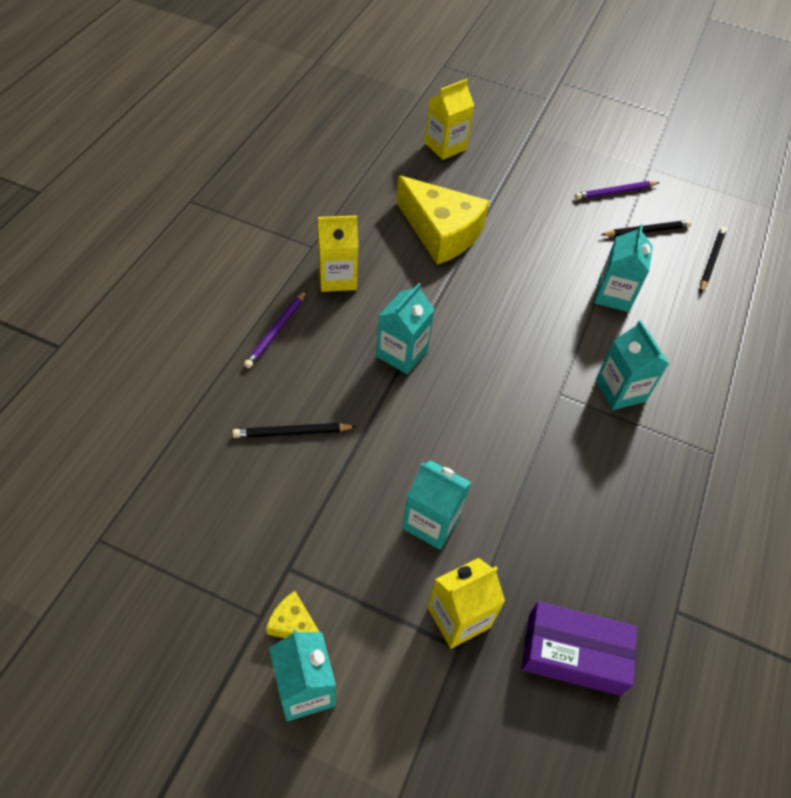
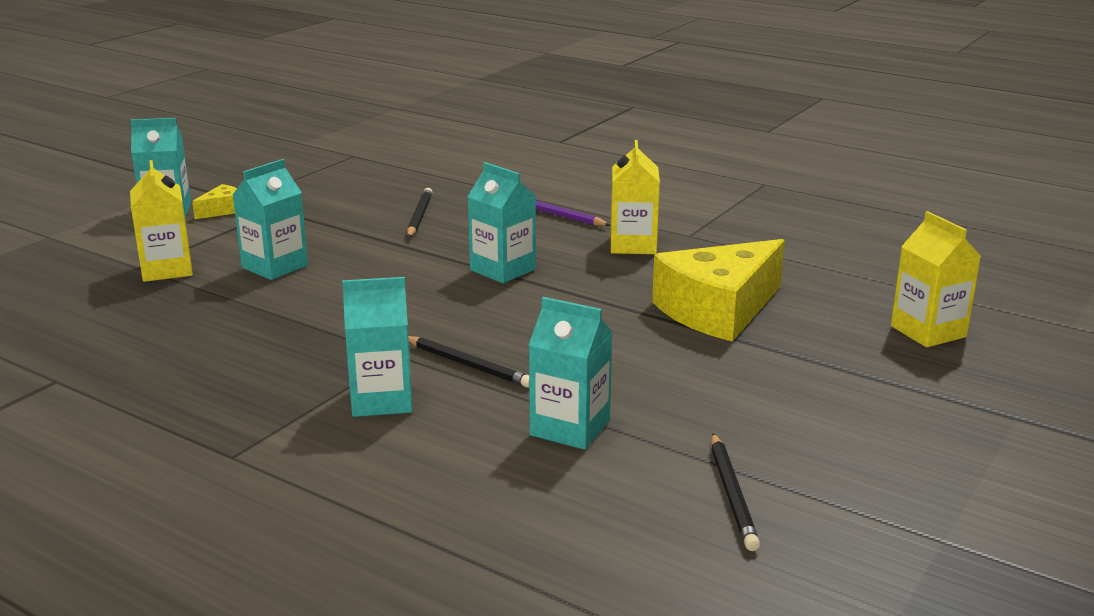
camera: 105 degrees right, 30 degrees down
(573, 654) = (77, 316): purple box -> none
(615, 192) = (844, 479): purple pencil -> none
(711, 260) = (645, 558): black pencil -> black pencil (468, 365)

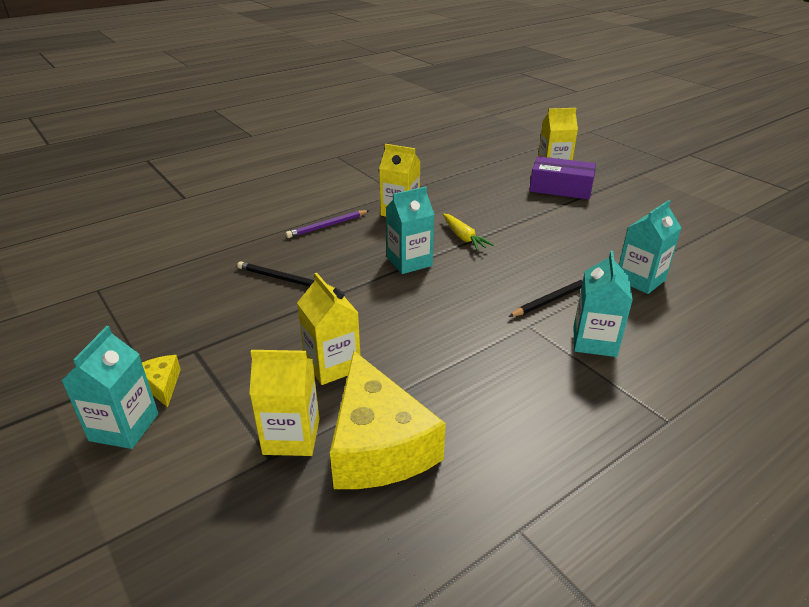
camera: 70 degrees left, 10 degrees up
(275, 266) = (332, 365): turquoise carton -> yellow carton
(595, 292) = (463, 237): none -> yellow carrot
(718, 310) = (507, 208): yellow cheese -> yellow cheese (378, 445)
(732, 494) = (710, 250): black pencil -> none
(844, 344) = (560, 188): none -> purple box

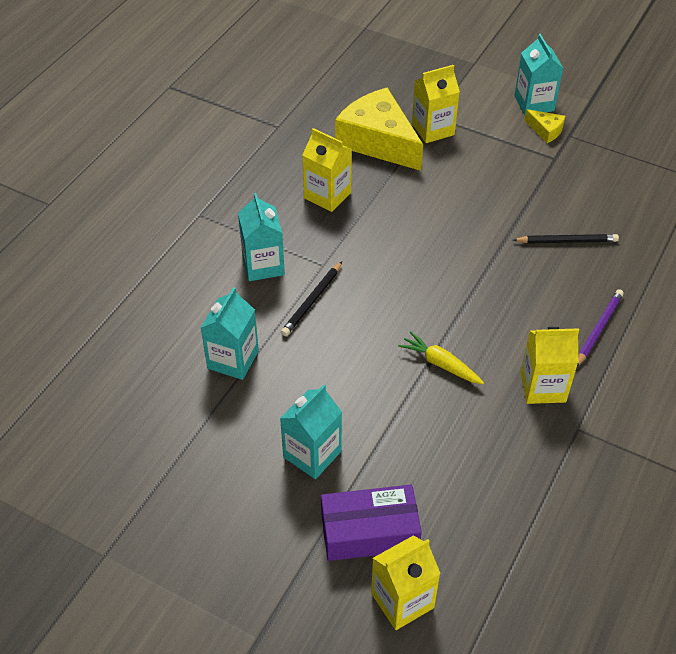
camera: 155 degrees right, 15 degrees up
(332, 365) = (449, 179): yellow carton -> yellow carton (327, 195)
(409, 262) = (471, 304): turquoise carton -> turquoise carton (312, 454)

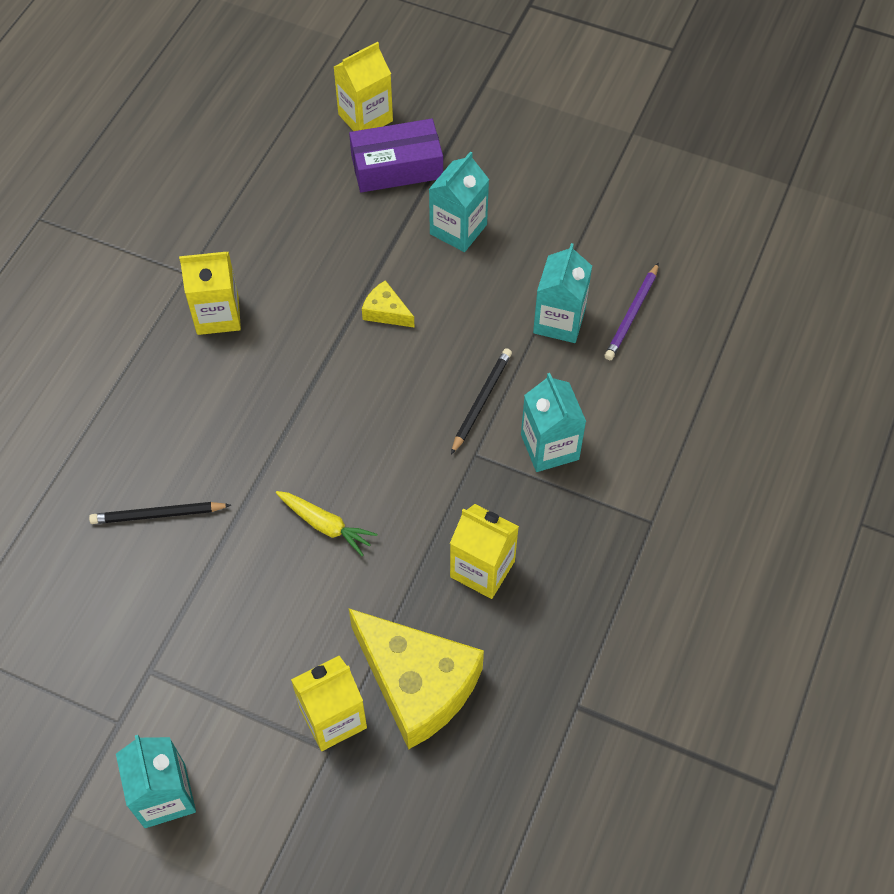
camera: 175 degrees right, 10 degrees up
(440, 364) = (328, 333): yellow carrot -> yellow carrot (325, 525)
(545, 130) = (155, 730): yellow cheese -> yellow cheese (386, 312)
(598, 329) = (142, 389): purple pencil -> purple pencil (632, 314)

